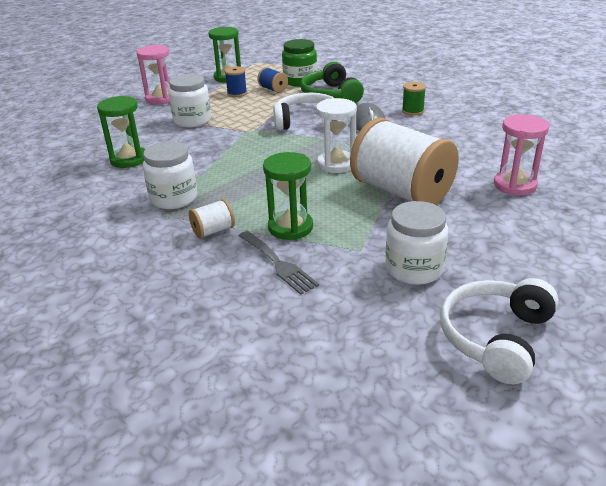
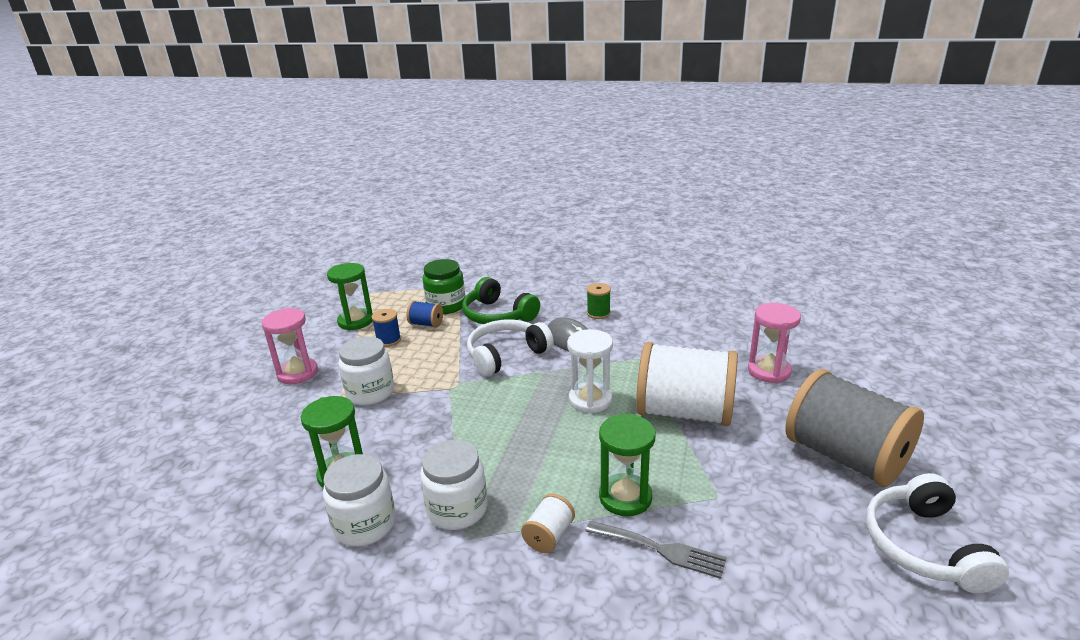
camera: 30 degrees left, 5 degrees down
(414, 269) = (786, 499): white jar -> white jar (365, 525)
(506, 260) = (845, 457): none -> grey spool

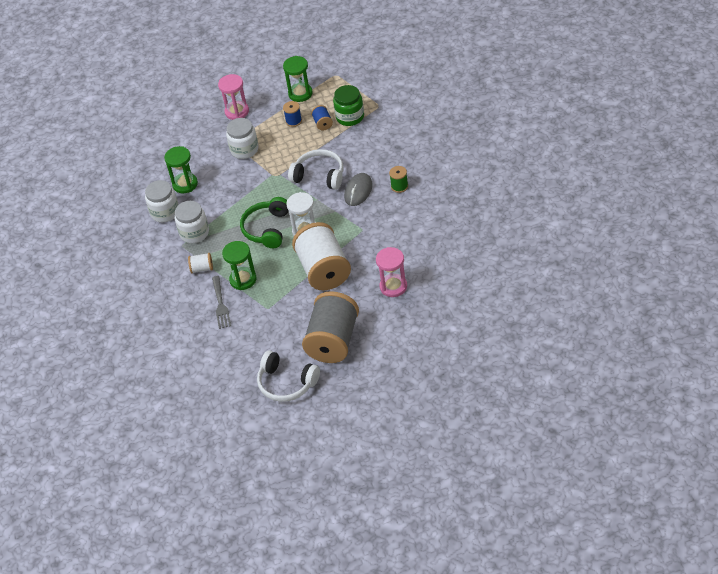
camera: 60 degrees right, 20 degrees up
(498, 315) = (358, 146): green headphones -> green headphones (267, 229)
(924, 546) = (286, 383): white headphones -> white headphones turned 120 degrees counterclockwise

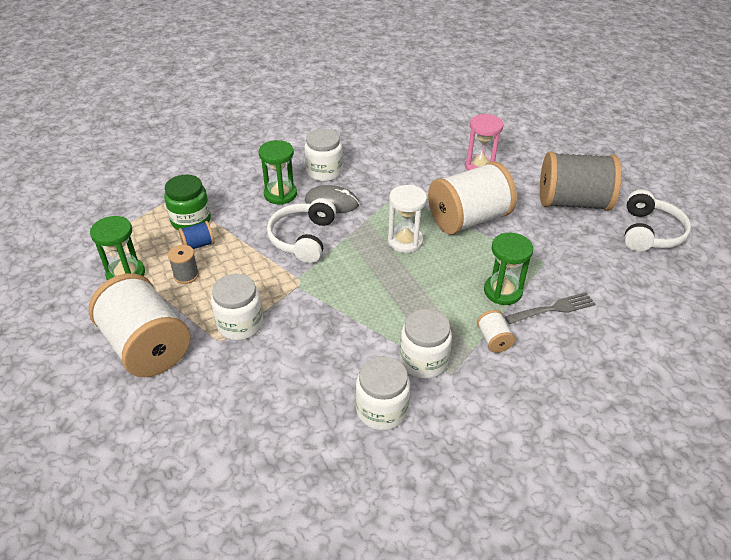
camera: 105 degrees left, 5 degrees down
(185, 184) = (315, 391): green hourglass -> green hourglass (280, 194)
(237, 112) = (146, 346): pink hourglass -> white spool
(267, 229) = (405, 278): green headphones -> none
(293, 121) = (186, 275): blue spool -> grey spool
(399, 186) = (324, 172): green spool -> white jar

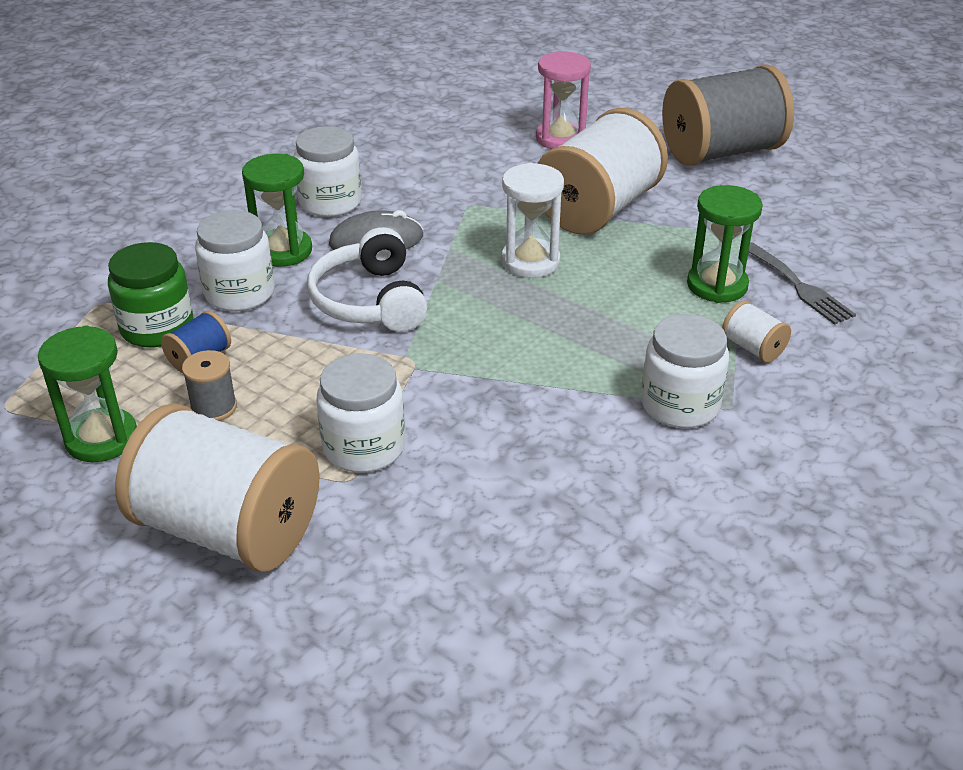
camera: 25 degrees left, 5 degrees down
(382, 410) = (672, 486): white jar -> white jar (240, 293)
(553, 308) = (799, 286): grey fork -> grey fork turned 105 degrees clockwise
(649, 232) = (844, 163): white headphones -> none

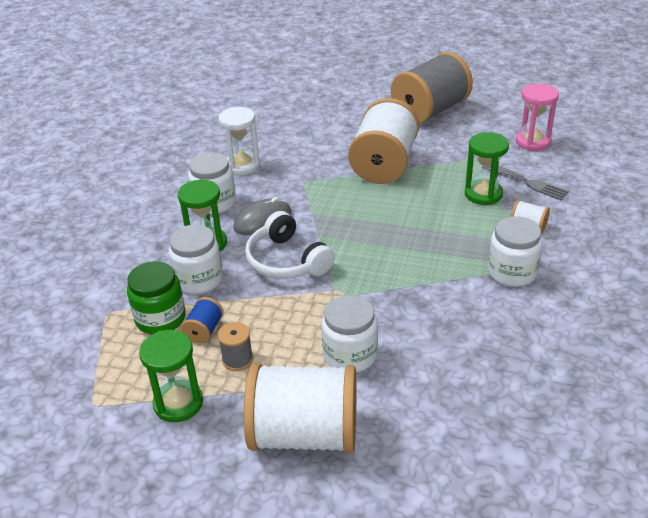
camera: 20 degrees left, 0 degrees up
(530, 262) = (367, 208): white hourglass -> white hourglass (242, 165)
(560, 139) = (330, 125): pink hourglass -> pink hourglass (533, 142)

